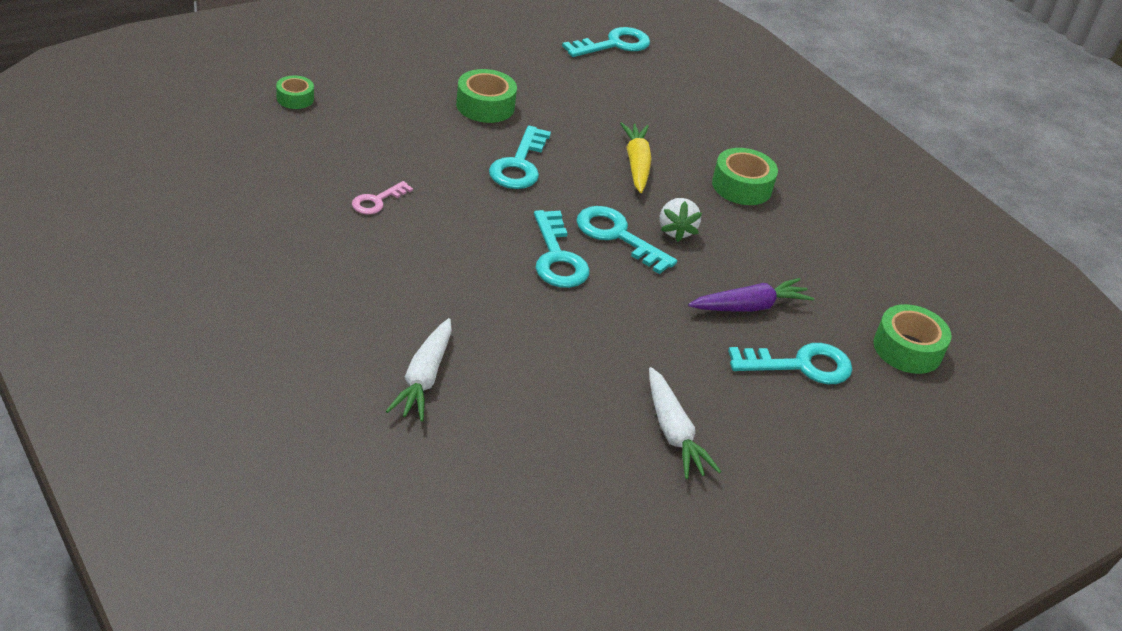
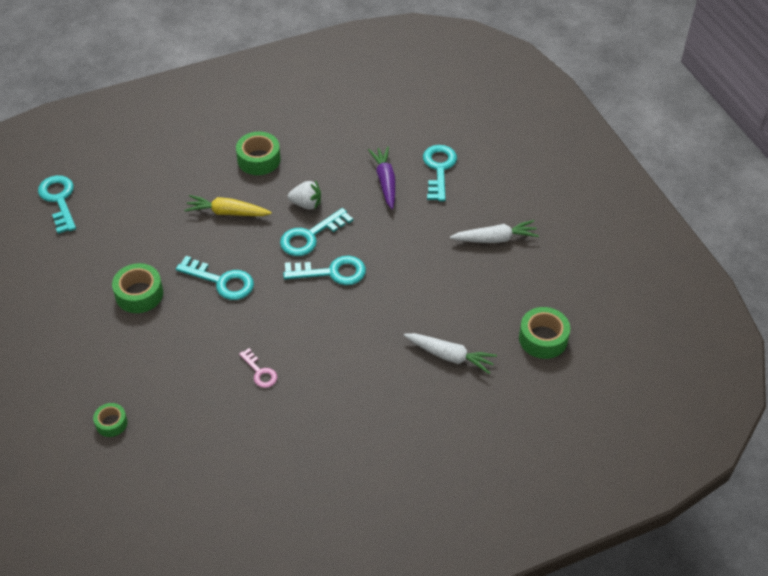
camera: 75 degrees left, 10 degrees up
(907, 349) = (425, 117): green tape -> green tape (543, 338)

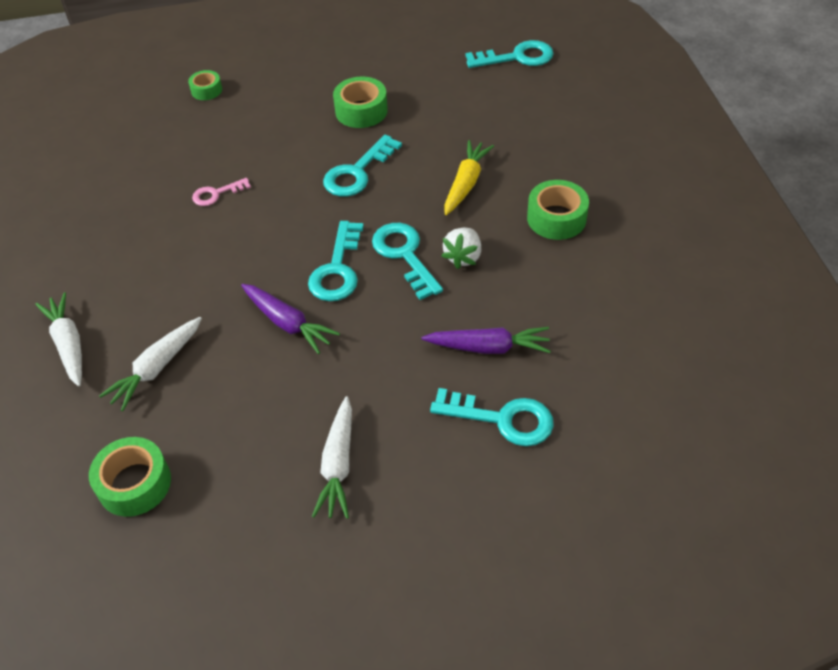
camera: 105 degrees right, 0 degrees up
(390, 289) = (288, 323): none -> purple carrot
(443, 421) = (68, 344): none -> white carrot

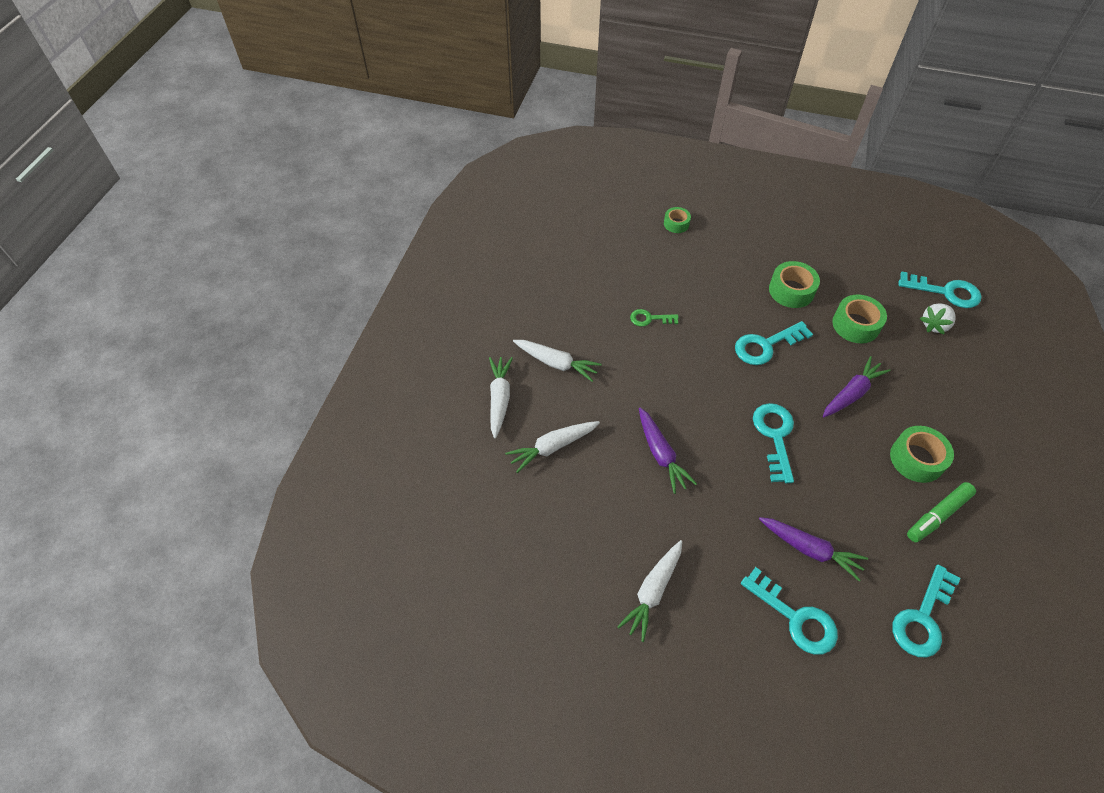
camera: 25 degrees right, 5 degrees up
(124, 280) = (556, 363): none -> white carrot
(134, 484) = (504, 533): green tape -> green tape (855, 325)
(216, 194) = (649, 319): pink key -> green key
(337, 269) = (716, 425): turquoise key -> turquoise key (922, 618)
(463, 257) = (822, 459): white strawberry -> white strawberry (934, 325)
(466, 183) = (851, 393): yellow carrot -> purple carrot
(599, 261) = (937, 515): none -> green marker

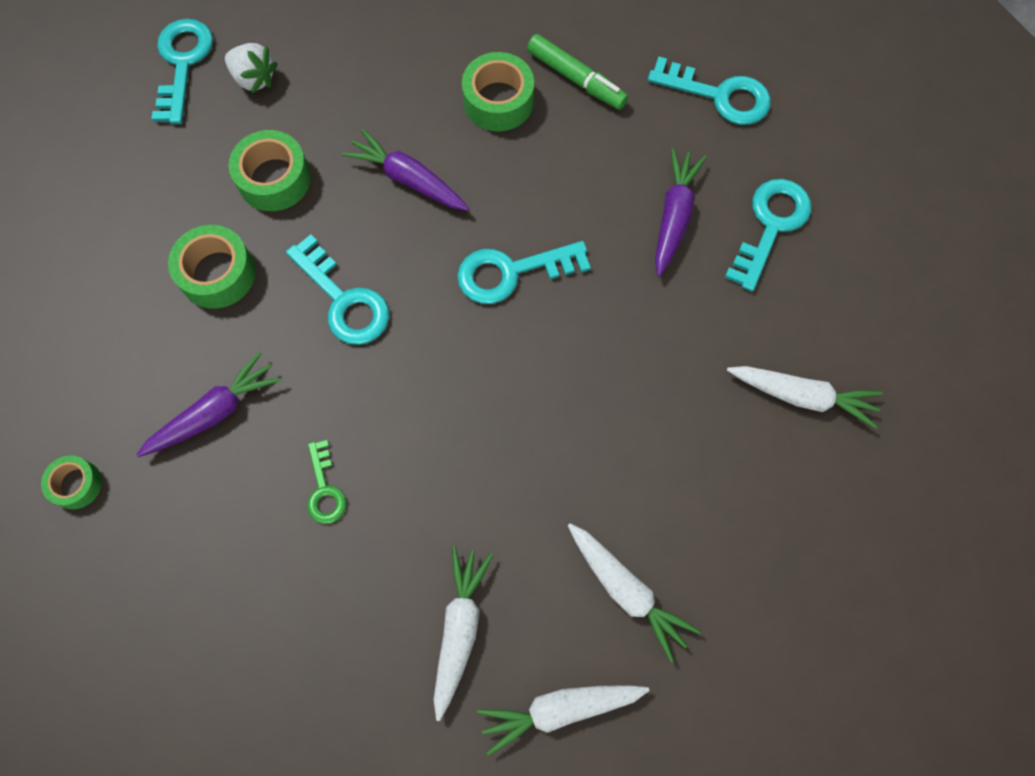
camera: 105 degrees left, 15 degrees up
(661, 454) = (589, 423): purple carrot -> purple carrot (214, 412)

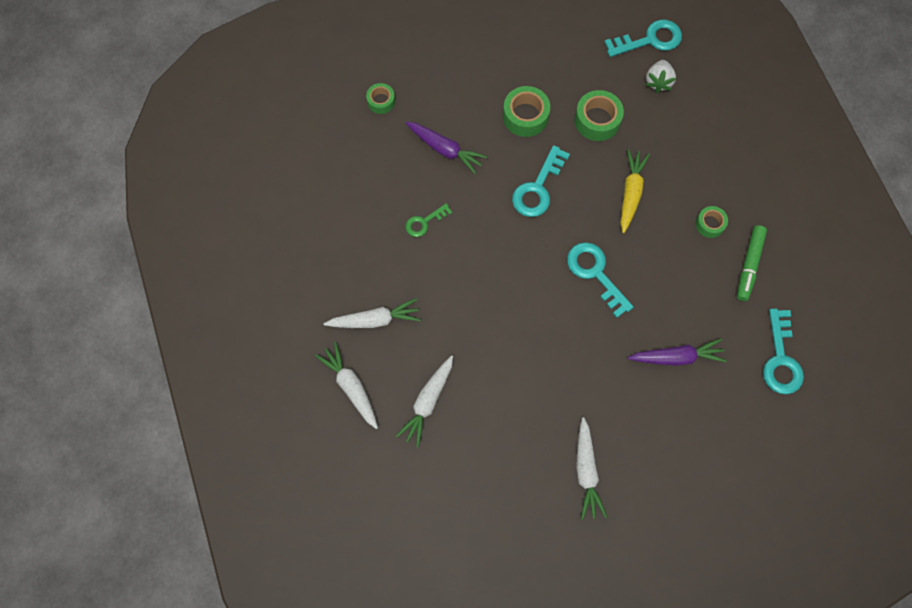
camera: 70 degrees right, 0 degrees up
(408, 179) = (630, 193): purple carrot -> yellow carrot
(498, 101) = (710, 224): green tape -> green tape, size x0.61
(770, 226) = (697, 420): turquoise key -> none

